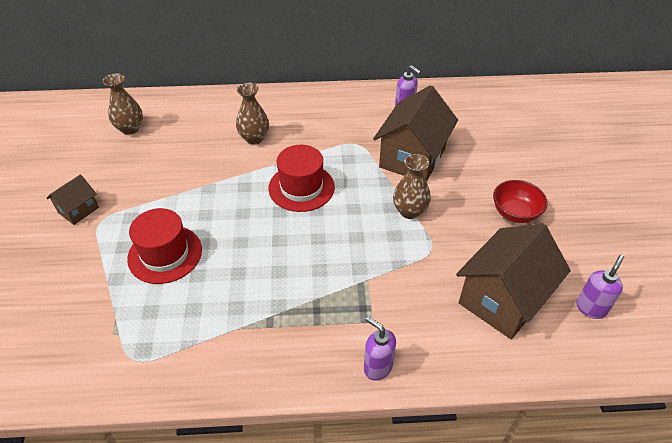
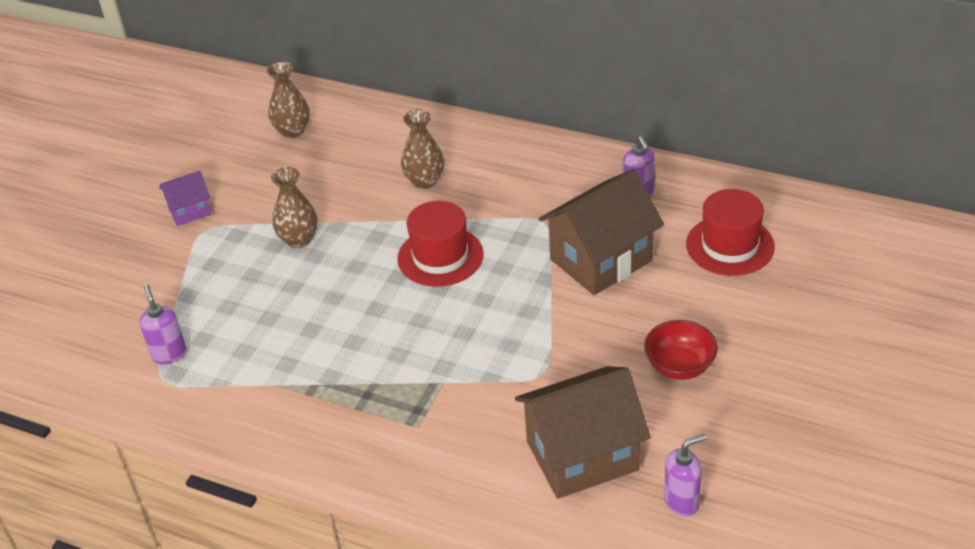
camera: 30 degrees right, 5 degrees down
(78, 210) = (190, 211): brown house -> purple house
(165, 254) = (249, 285): red hat -> red hat (730, 245)
(377, 367) = (390, 472): purple soap dispenser -> purple soap dispenser (169, 354)
(409, 211) = (548, 323): brown vase -> brown vase (299, 239)

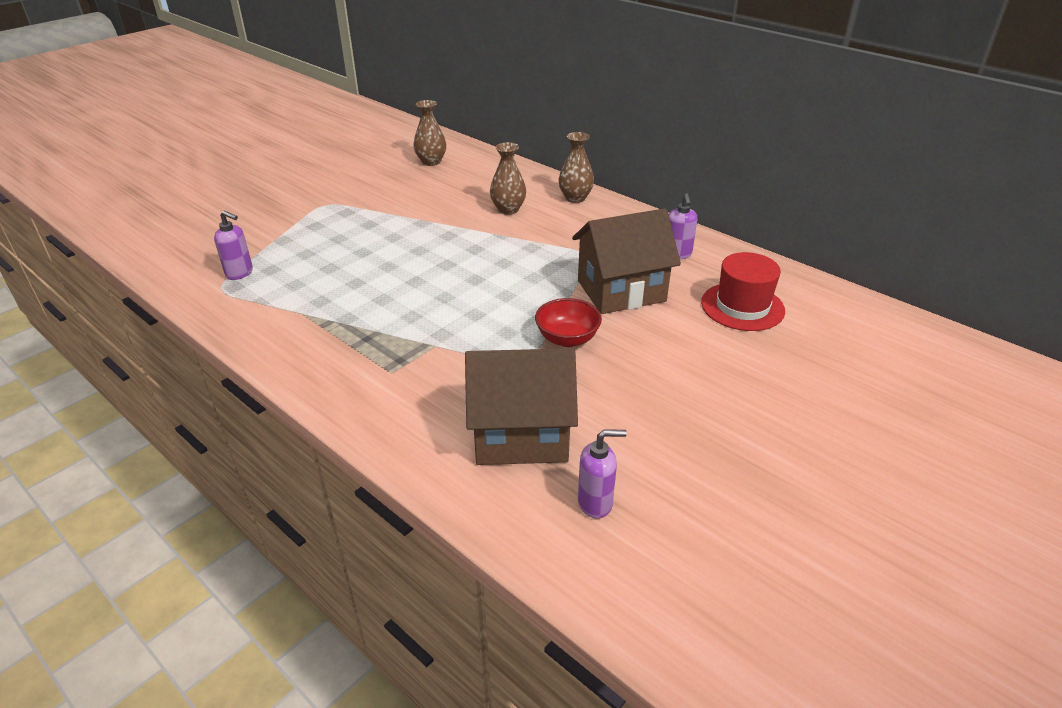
camera: 15 degrees right, 5 degrees down
(169, 354) = (240, 273): purple soap dispenser -> purple soap dispenser turned 120 degrees clockwise
(190, 211) = (325, 191): purple house -> none
(299, 239) = (389, 224): brown vase -> brown vase (575, 198)
(440, 256) = (489, 259): red hat -> none
(679, 366) = (651, 386): red bowl -> red bowl (567, 339)

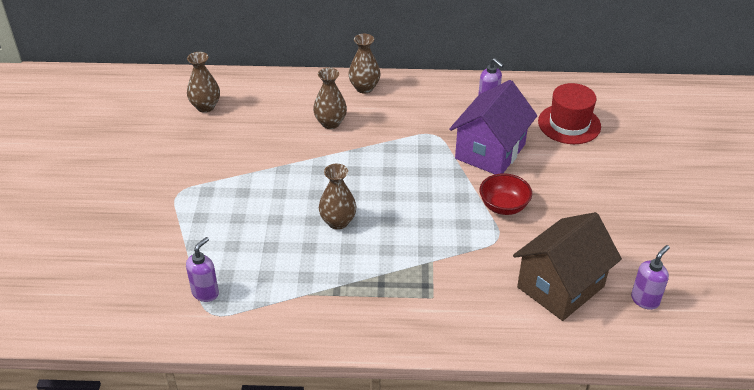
camera: 40 degrees left, 5 degrees up
(240, 273) = (205, 293): purple soap dispenser -> purple soap dispenser turned 45 degrees counterclockwise
(405, 277) = (338, 222): none -> brown vase
(621, 291) = (490, 151): brown house -> purple house

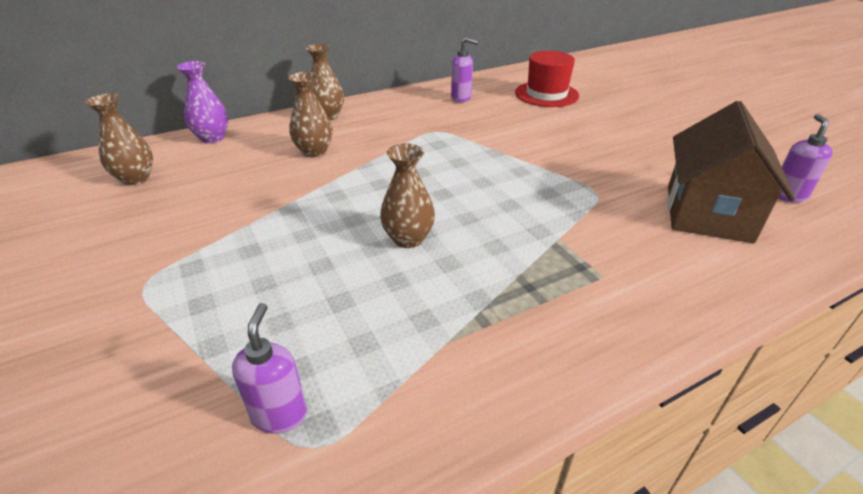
camera: 30 degrees left, 5 degrees down
(270, 83) = (212, 138): none -> purple vase
(490, 151) = (504, 129): purple house -> none
(503, 206) = (568, 165): red bowl -> none

